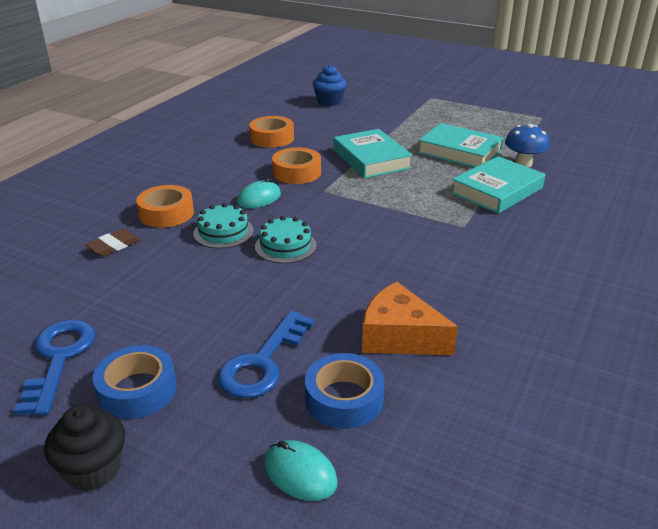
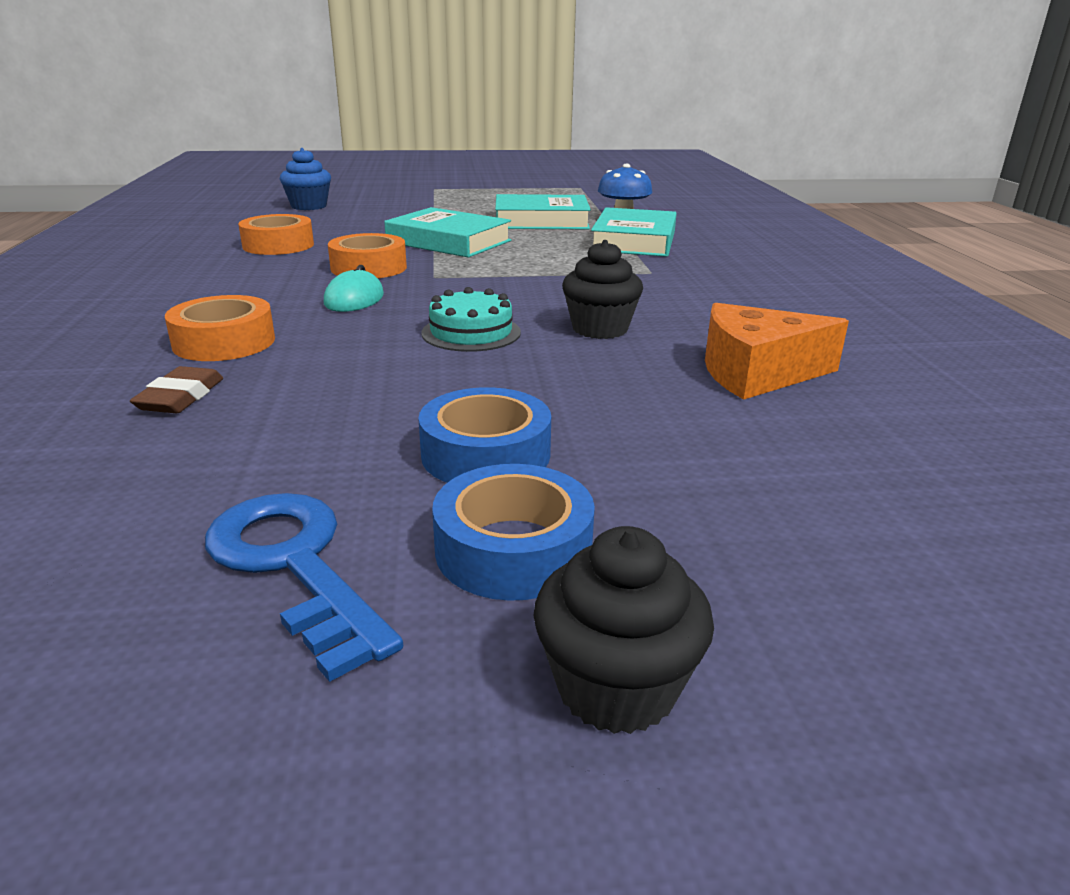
camera: 35 degrees left, 5 degrees down
(223, 232) = (355, 340): turquoise cake -> none
(263, 362) = (644, 449): blue key -> none
(300, 473) = (899, 541): turquoise mouse -> none
(344, 399) = (806, 447): blue tape -> blue tape (486, 454)
(359, 267) = (600, 329): none -> black cupcake

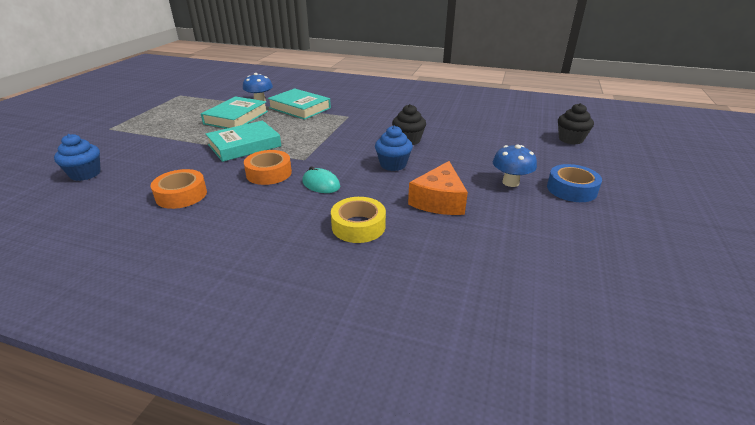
camera: 65 degrees left, 5 degrees up
(181, 397) = (427, 242): brown eraser -> none
(224, 342) = (358, 226): orange tape -> yellow tape
(294, 565) = (577, 225): blue key -> none
(471, 332) = (393, 165): turquoise cake -> blue cupcake
(486, 454) = (510, 182): blue tape -> blue mushroom
(616, 687) = (632, 189): black cupcake -> black cupcake (570, 139)
(756, 373) = (466, 128): orange cheese -> orange cheese (439, 201)

